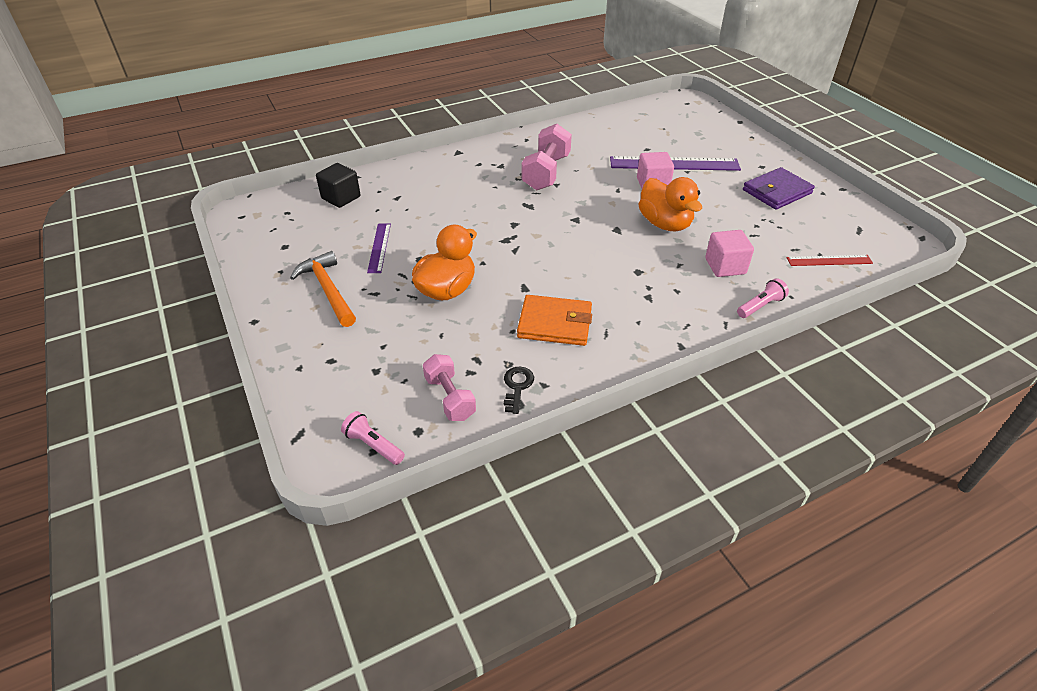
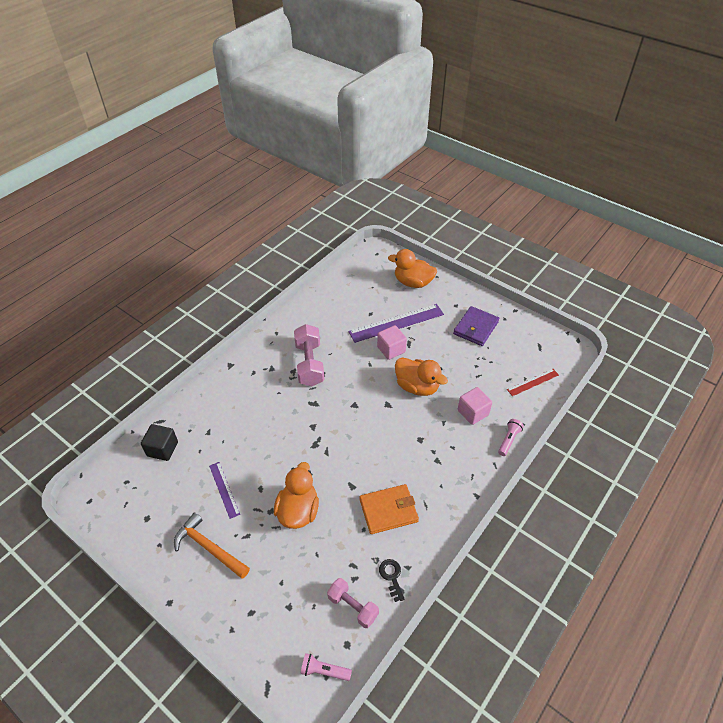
camera: 25 degrees left, 5 degrees up
(717, 135) = (413, 282): none -> orange duck

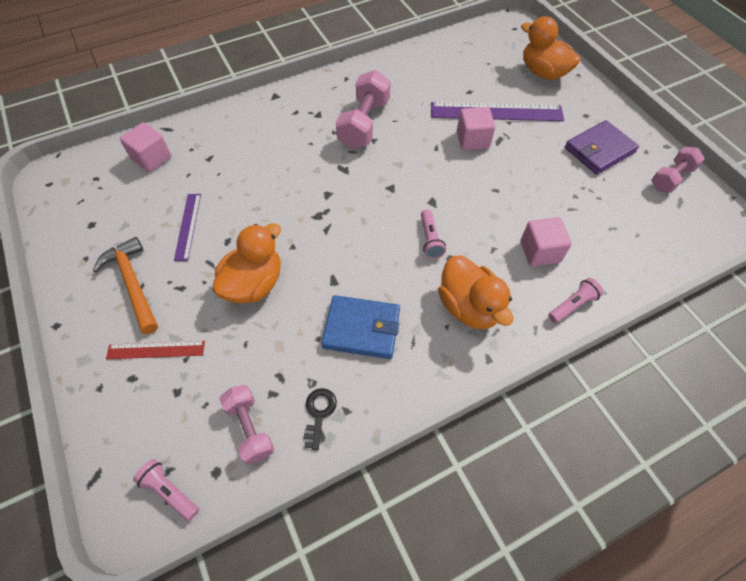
camera: 25 degrees right, 10 degrees up
(162, 449) = (152, 158): black cube -> pink cube
(388, 510) = (361, 328): orange wallet -> blue wallet
(400, 431) = (430, 239): none -> pink flashlight
(417, 387) = (482, 194): orange duck -> orange duck (469, 307)
(527, 332) = (671, 178): none -> pink dumbbell
(533, 382) = (646, 243): red ruler -> red ruler (156, 350)

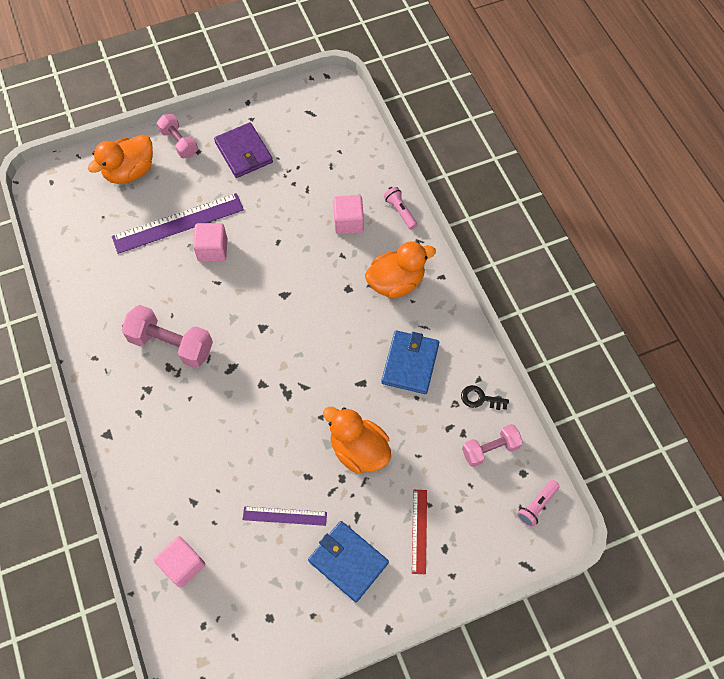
camera: 85 degrees left, 5 degrees up
(133, 283) = (348, 562): orange hammer -> blue wallet
(430, 239) = (326, 302): pink flashlight -> none
(496, 112) = (178, 223): purple ruler -> purple ruler turned 60 degrees clockwise
(671, 178) = (284, 111): pink dumbbell -> pink dumbbell (179, 143)

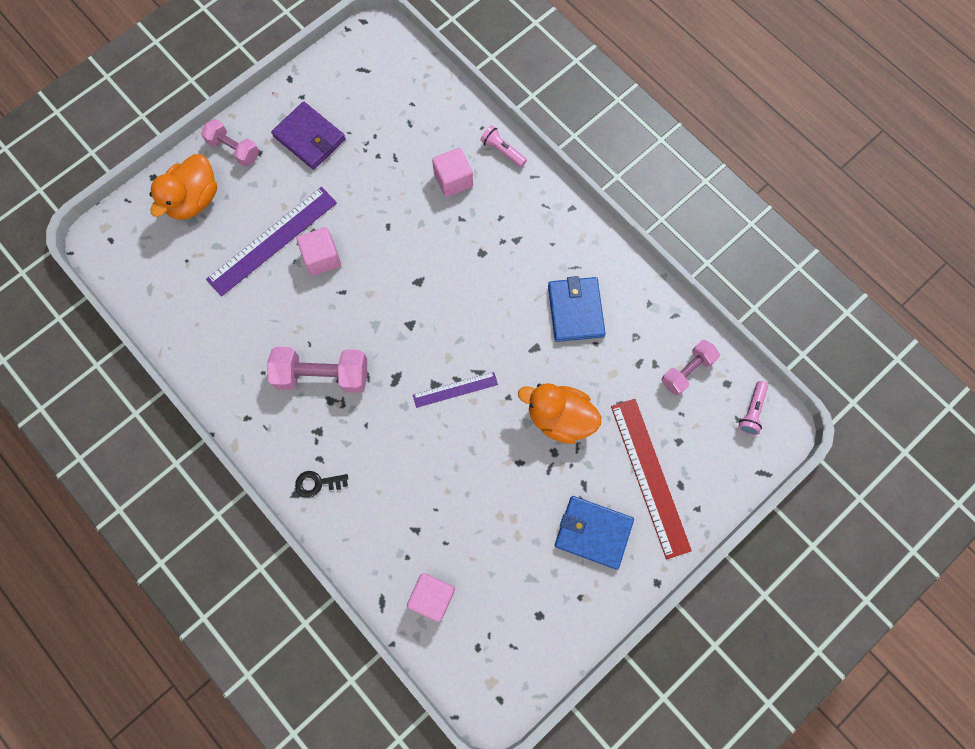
camera: 20 degrees left, 10 degrees up
(284, 516) = (513, 510): purple ruler -> purple ruler (455, 389)
(396, 282) = (528, 229): orange duck -> none
(419, 531) = (649, 477): red ruler -> red ruler, size x1.84
(480, 399) = (658, 323): black key -> black key (317, 483)

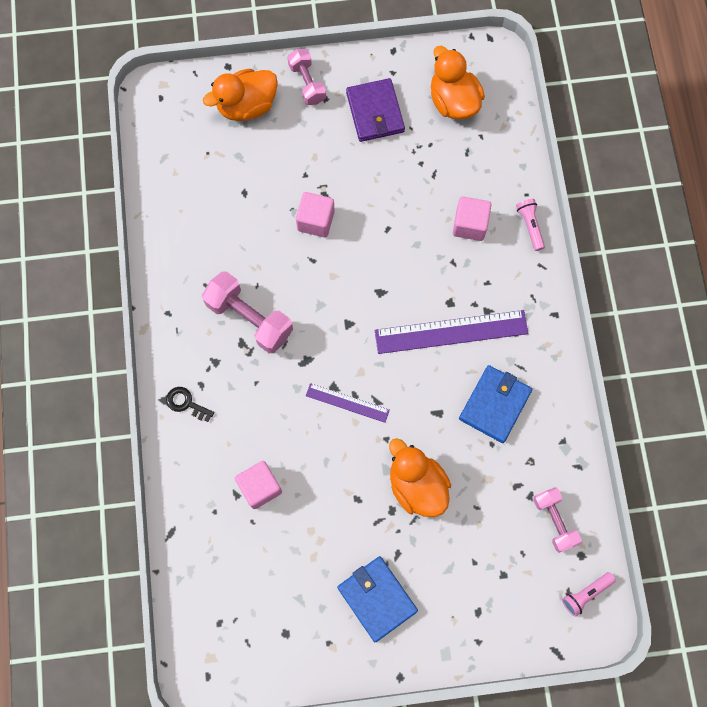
camera: 35 degrees right, 0 degrees up
(272, 240) = (285, 180): purple ruler -> purple ruler (451, 332)
(369, 90) = (453, 101): none -> orange duck
(432, 596) = (212, 557): pink cube -> pink cube (260, 487)
(649, 477) = (457, 587): red ruler -> none
(687, 371) = (554, 521): pink dumbbell -> pink dumbbell turned 75 degrees clockwise

